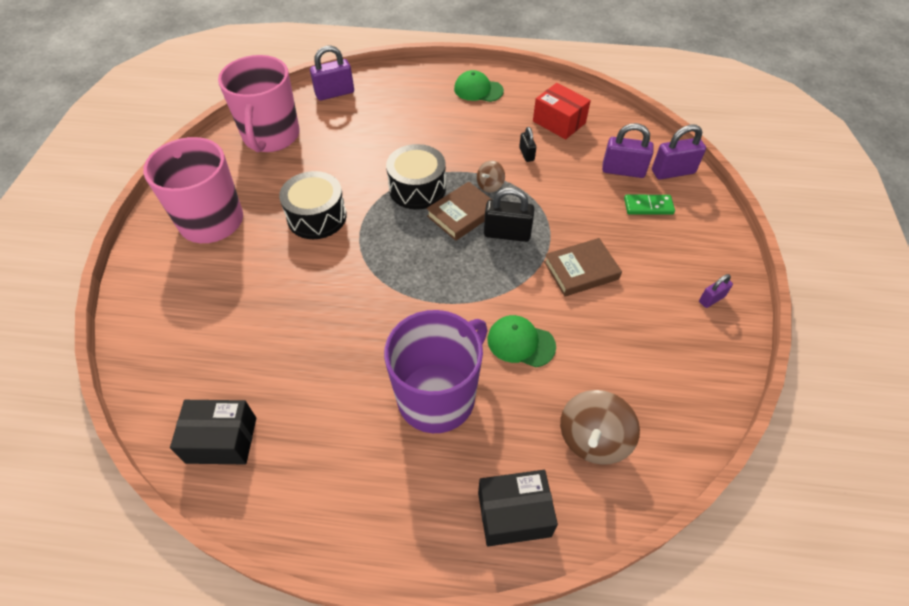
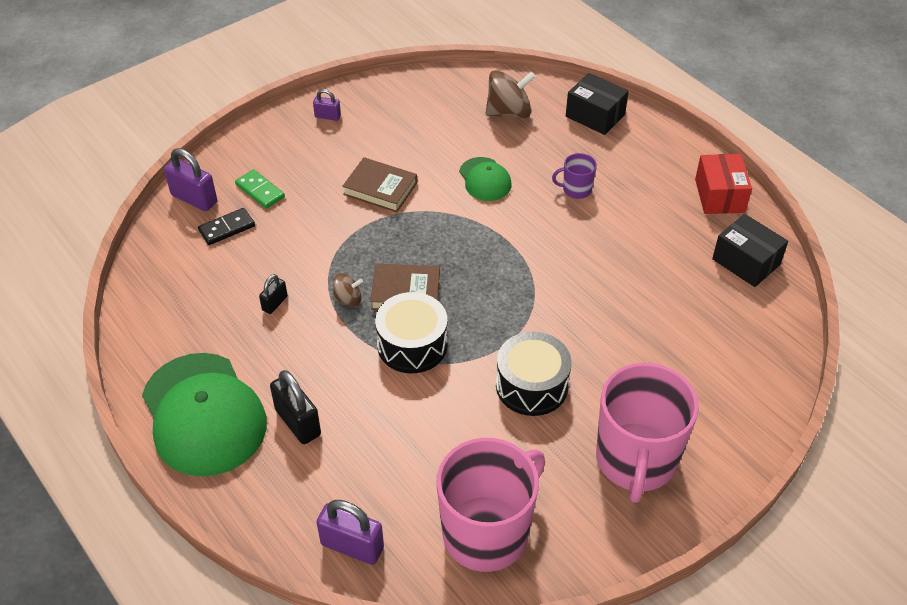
camera: 135 degrees left, 5 degrees down
(438, 396) = (576, 189): purple mug -> purple mug, size x0.43
(478, 90) = (204, 414): green cap -> green cap, size x2.01
(507, 233) = (393, 250): black padlock -> black padlock (298, 422)
(559, 122) = (196, 311): red box -> red box (719, 195)
(623, 170) = (227, 228): purple padlock -> black domino

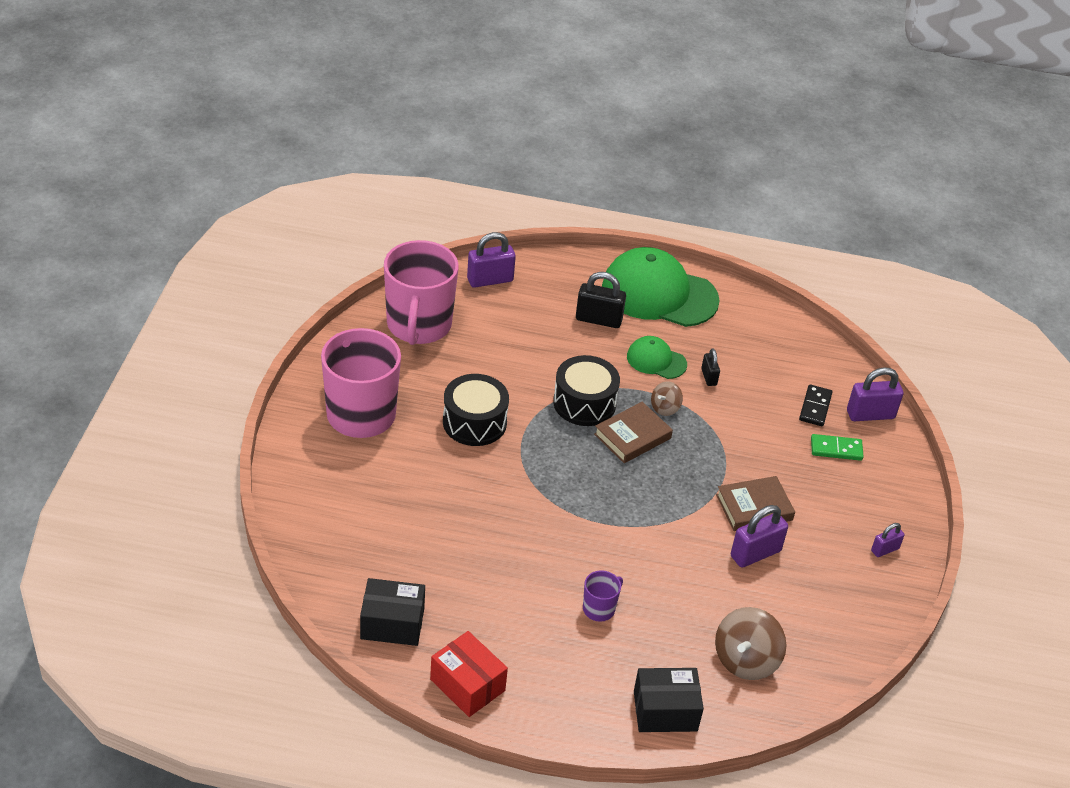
camera: 135 degrees right, 5 degrees down
(420, 161) = (755, 553): none -> purple padlock
(485, 179) = (684, 570): green cap -> green cap (656, 360)

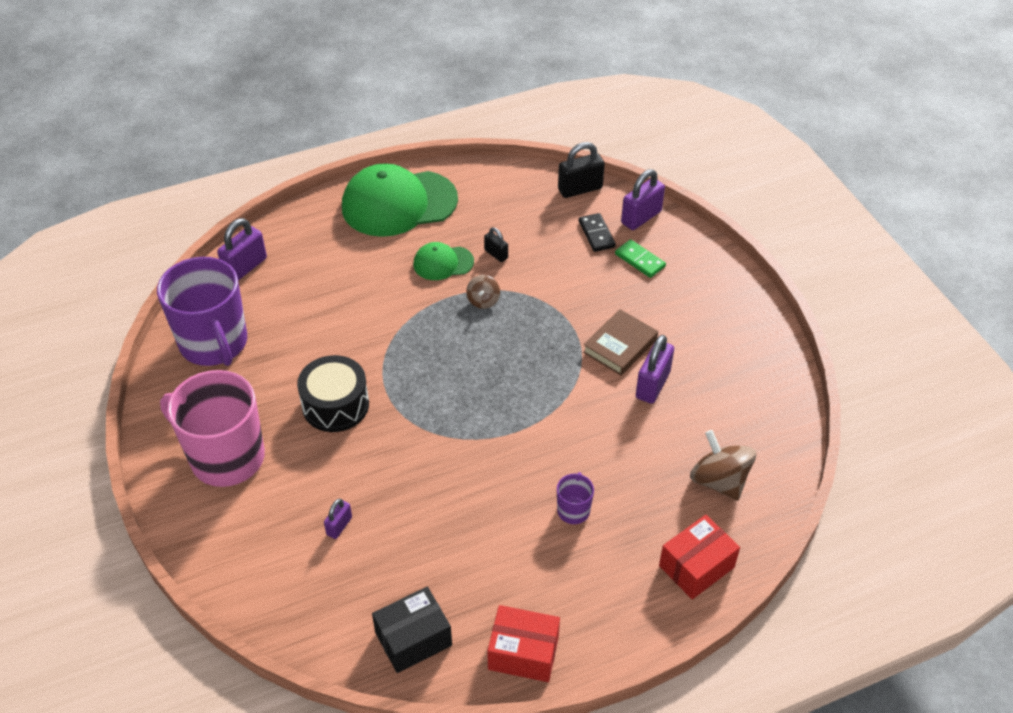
camera: 30 degrees left, 5 degrees up
(419, 325) = (214, 343): pink mug -> purple mug
(584, 403) = (415, 333): black drum -> none
(598, 319) = (367, 253): black padlock -> black padlock (580, 189)
(632, 436) = (477, 340): brown book -> none
(665, 711) = (696, 566): black box -> red box
(745, 660) = (719, 481): brown spinning top -> brown spinning top turned 150 degrees clockwise
(836, 449) = (640, 260): green domino -> green domino turned 75 degrees clockwise
(885, 549) = (741, 323): purple padlock -> purple padlock (339, 526)

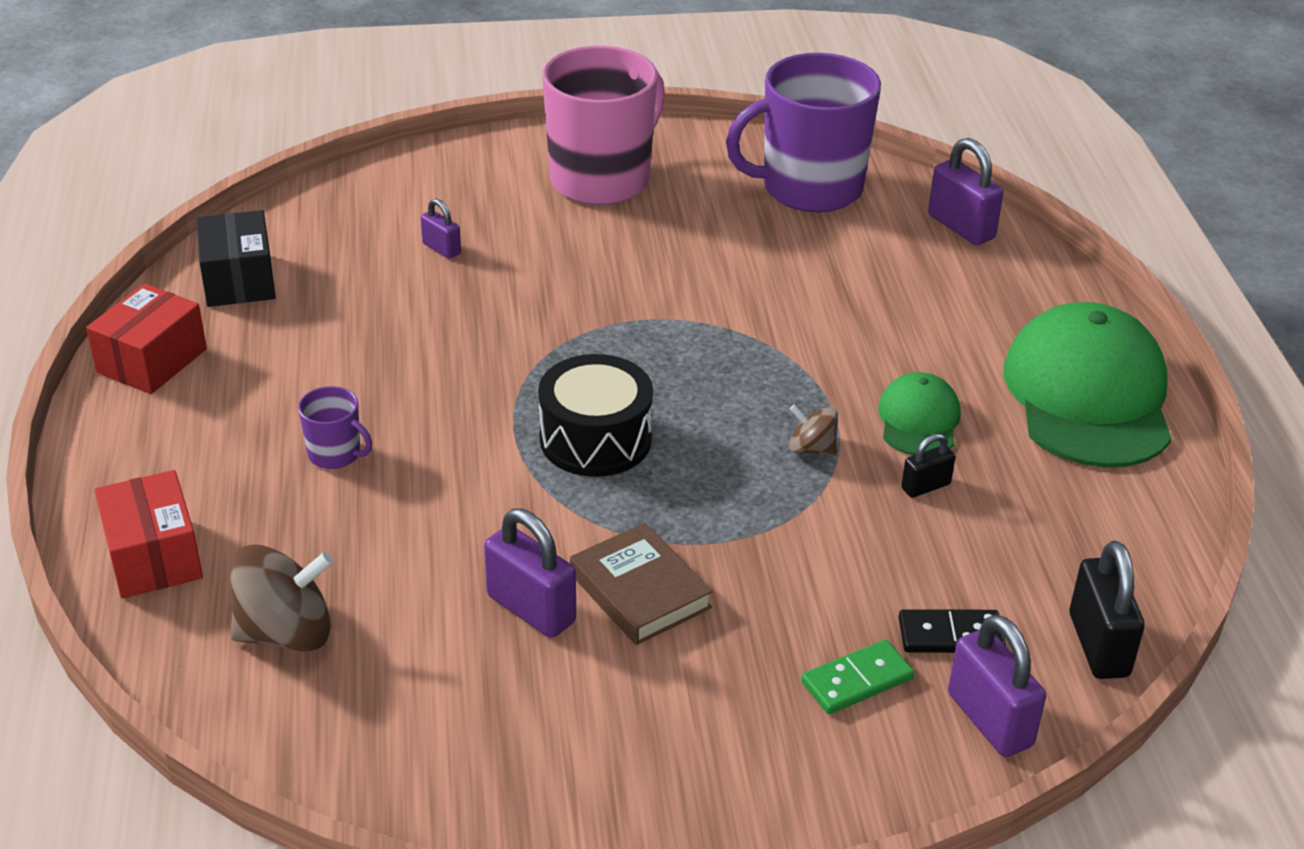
camera: 105 degrees right, 10 degrees down
(335, 405) = (648, 271): black drum -> black drum (595, 439)

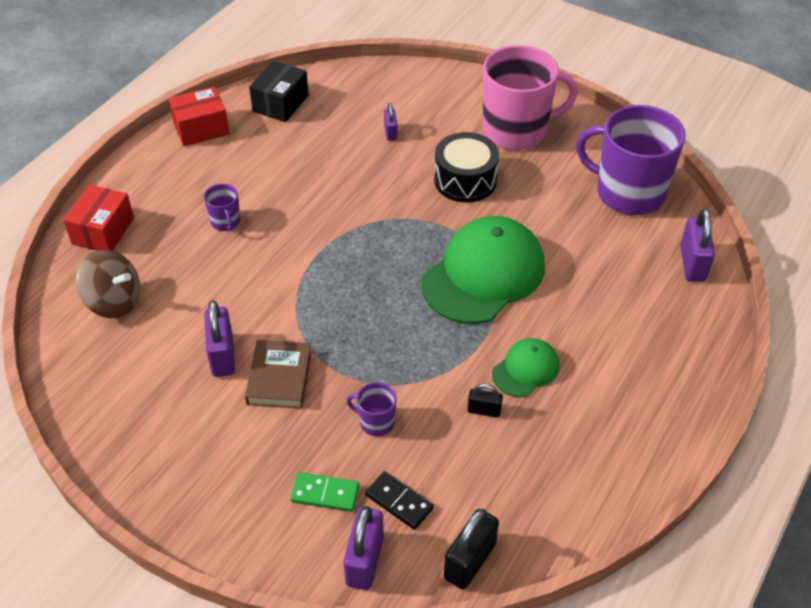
camera: 40 degrees right, 10 degrees up
(595, 439) = (348, 282): black drum -> black drum (465, 180)
(811, 448) = (449, 352): brown spinning top -> none
(820, 569) = (376, 422): none -> purple mug
(1088, 396) = (643, 413): green cap -> green cap (483, 274)

